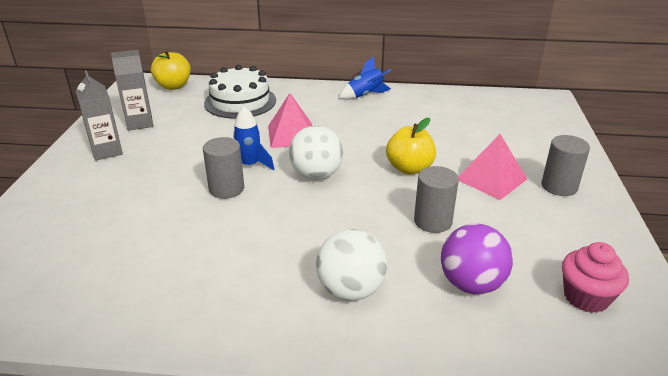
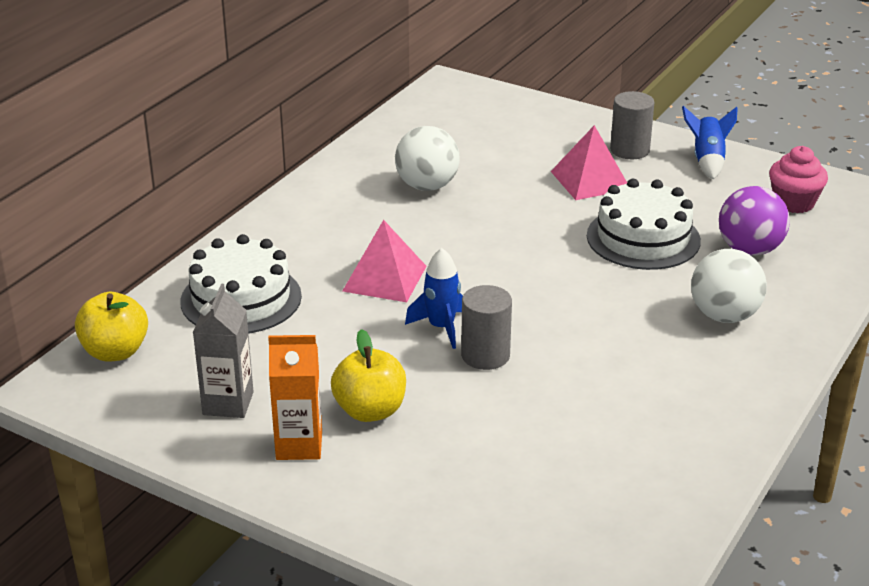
camera: 65 degrees left, 0 degrees up
(107, 151) = (299, 445): grey carton -> orange carton
(316, 175) = (501, 284): white ball -> white ball (427, 186)
(365, 95) = (321, 195): blue rocket -> blue rocket (707, 160)
(409, 168) = (533, 220): yellow apple -> yellow apple (370, 411)
(433, 221) = (643, 238): grey cylinder -> white cake

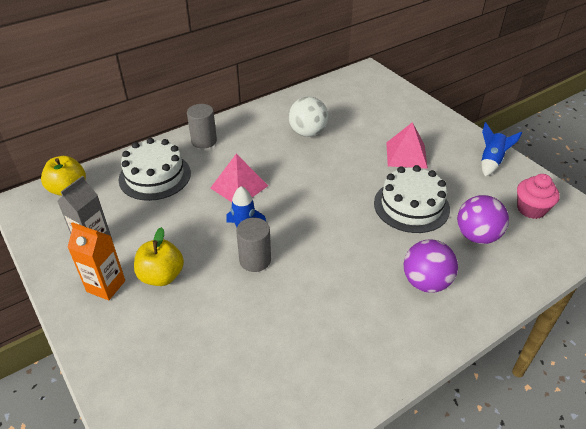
camera: 25 degrees right, 10 degrees up
(629, 150) = (445, 141): grey cylinder -> grey cylinder (204, 141)
(724, 316) = (426, 282): white ball -> purple ball

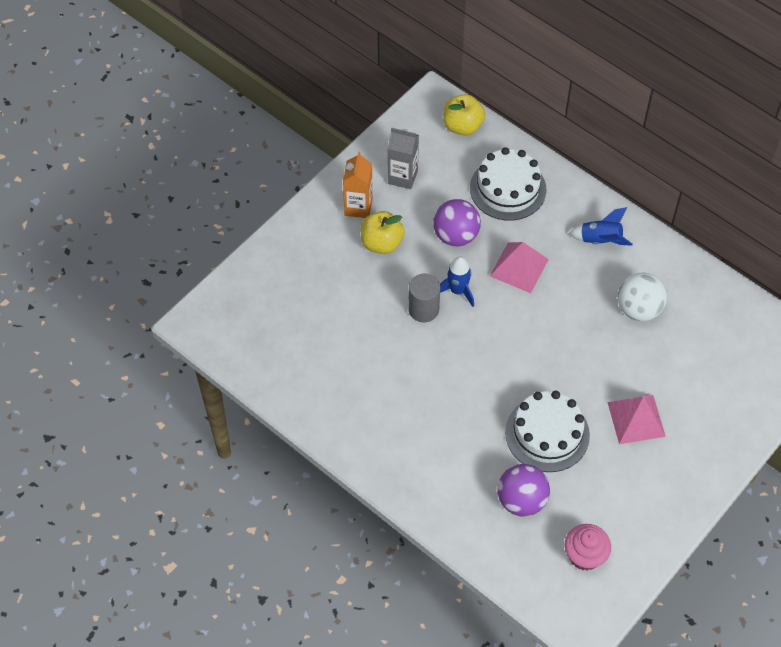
camera: 75 degrees right, 15 degrees up
(204, 141) = (582, 212): grey cylinder -> none
(426, 282) = (441, 457): purple ball -> purple ball (456, 235)
(491, 161) = (659, 513): blue rocket -> blue rocket (600, 240)

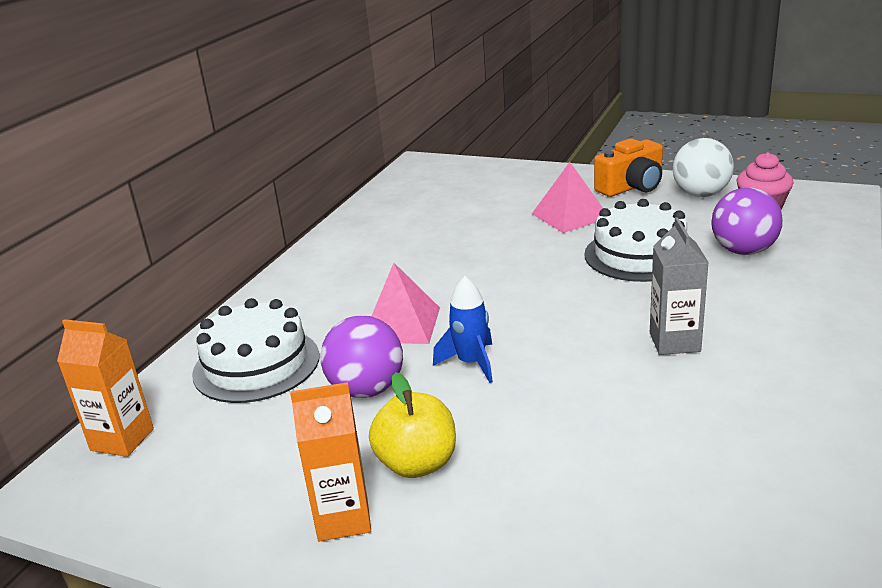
camera: 105 degrees left, 30 degrees down
(402, 177) = (253, 480): grey carton -> grey carton (674, 342)
(423, 309) = (526, 385): grey cylinder -> none
(462, 126) = (122, 439): yellow apple -> orange carton
(600, 240) = (328, 279): blue rocket -> none
(638, 309) = (422, 240): white ball -> white ball (700, 194)
(673, 487) = (631, 187): none -> orange camera

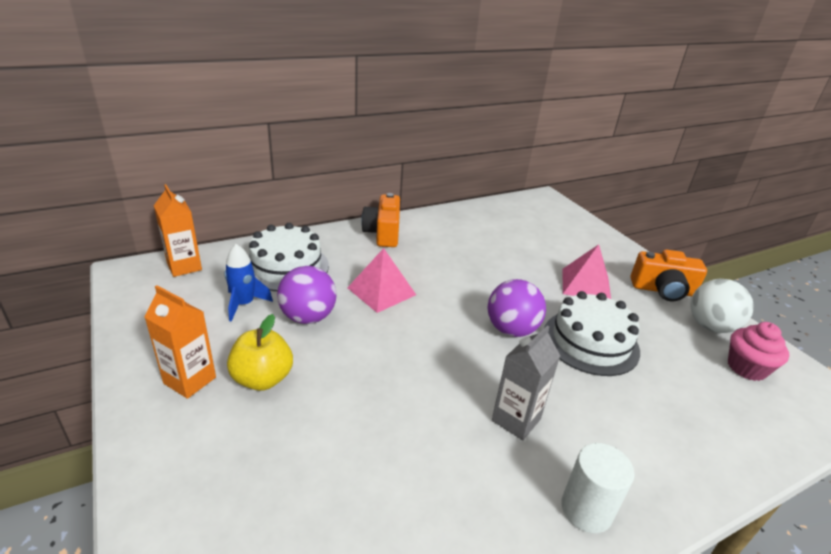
camera: 35 degrees right, 5 degrees up
(310, 276) = (383, 233): none -> orange camera
(471, 363) = (378, 341): blue rocket -> blue rocket (244, 304)
(743, 251) = (676, 390): purple ball -> purple ball (511, 330)
(804, 362) = (586, 509): none -> white cylinder

